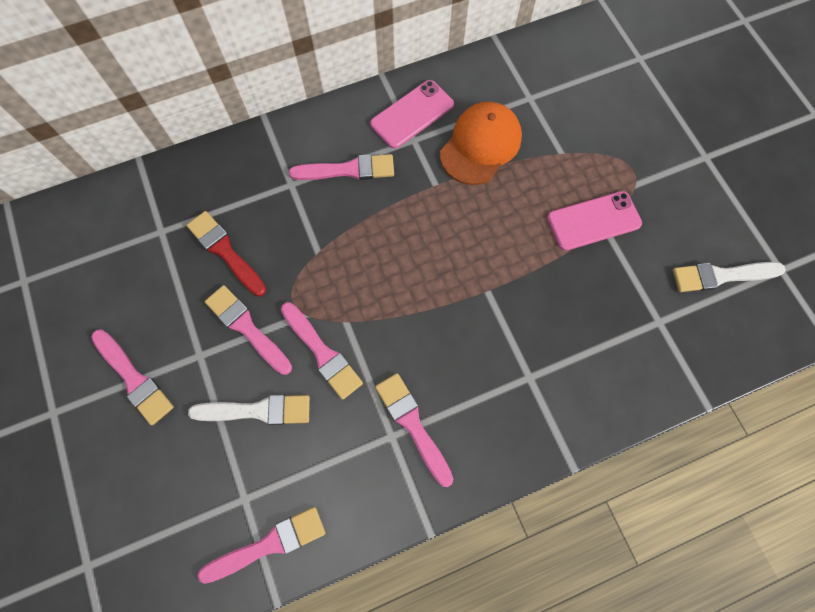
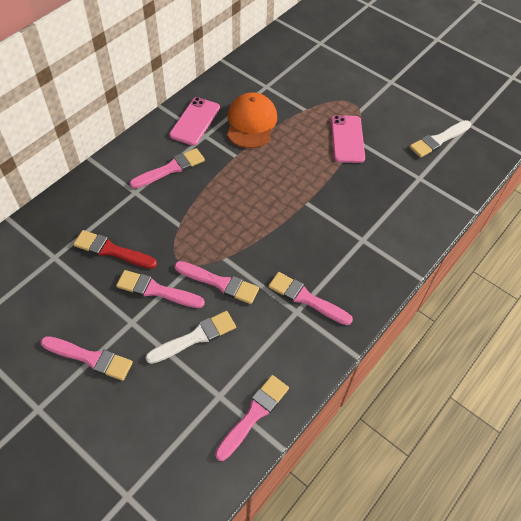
camera: 30 degrees left, 15 degrees down
(593, 221) = (347, 139): pink phone -> pink phone turned 45 degrees counterclockwise

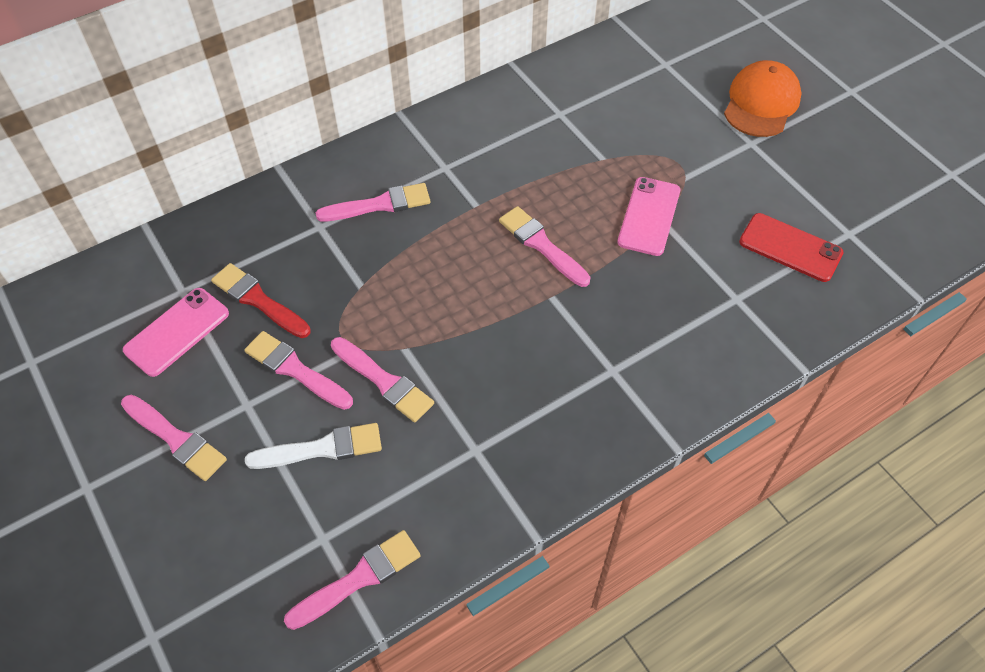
camera: 20 degrees right, 0 degrees up
(195, 121) = (439, 144): pink phone -> pink phone (177, 332)
(251, 123) = (517, 163): orange cap -> orange cap (761, 103)
(306, 298) = (496, 435): pink brush -> pink brush (541, 245)
(438, 140) = (790, 248): white brush -> red phone

